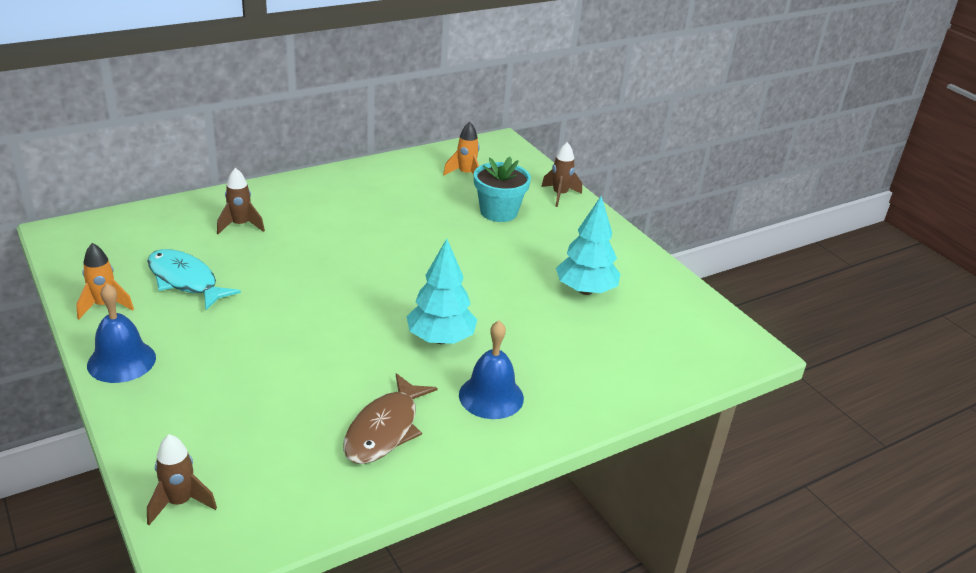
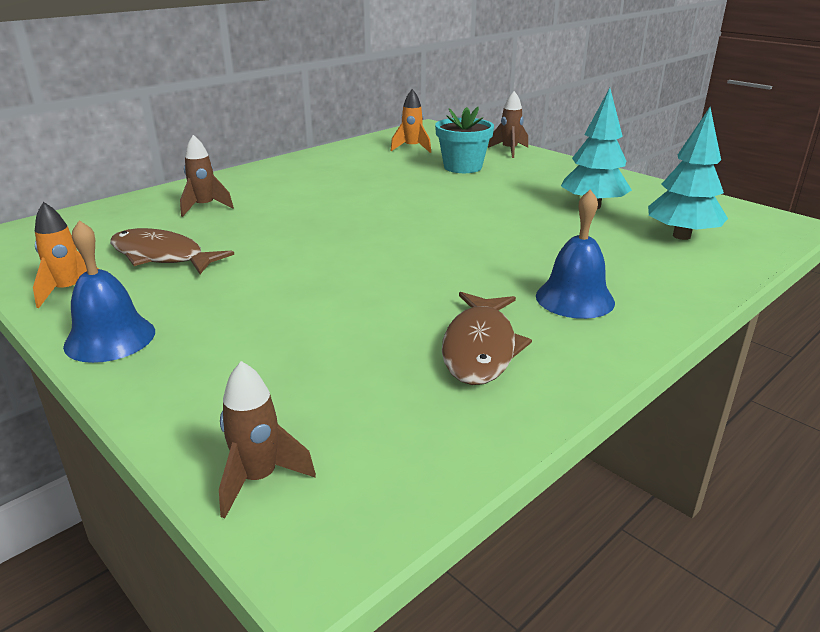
camera: 10 degrees left, 5 degrees down
(185, 281) = (162, 256): turquoise fish -> brown fish
(441, 339) = (481, 261): turquoise tree -> turquoise tree (681, 236)

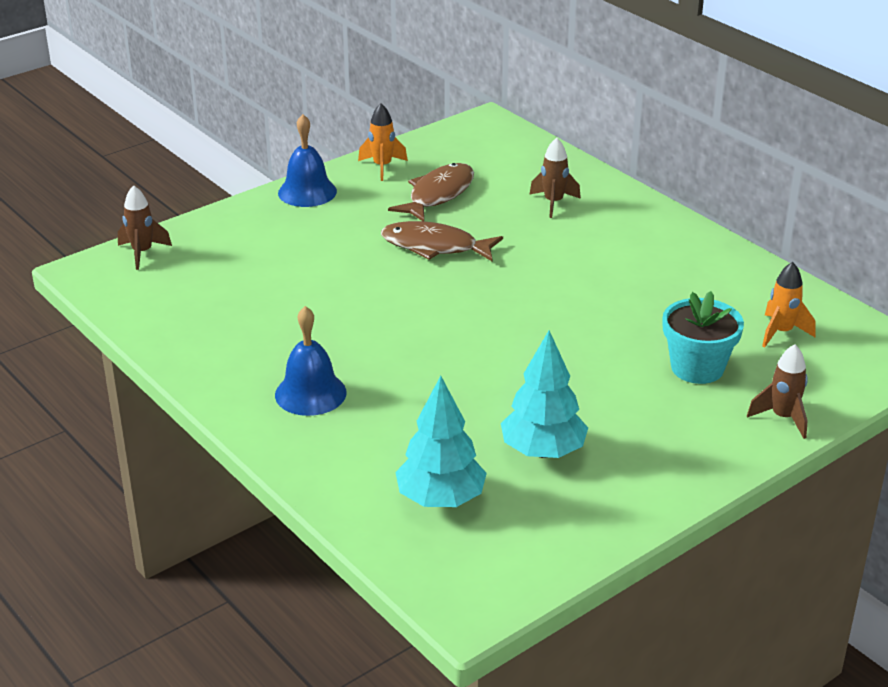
camera: 95 degrees right, 5 degrees up
(480, 348) = (246, 335): brown fish -> brown fish (435, 247)

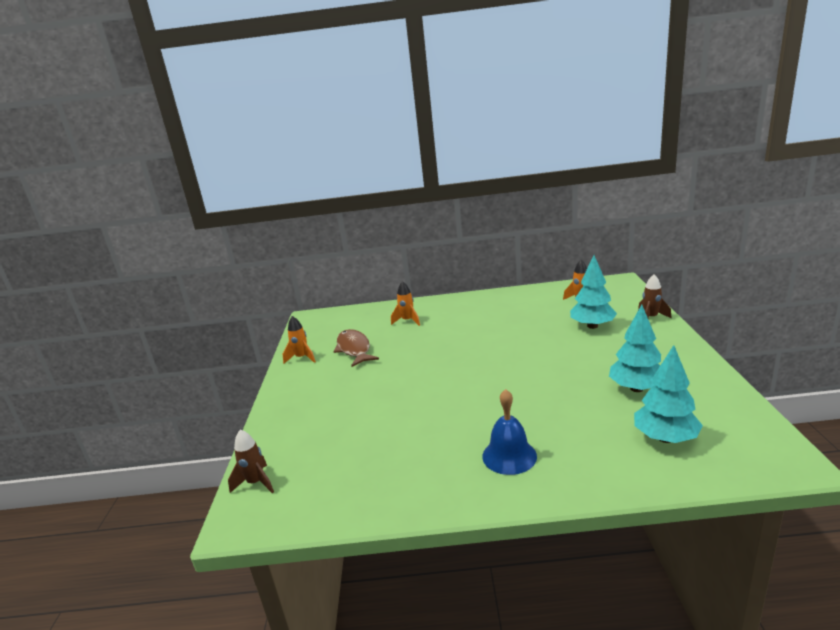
camera: 50 degrees left, 10 degrees down
(307, 192) = (288, 390): blue bell -> none
(435, 247) = (402, 364): brown fish -> none
(553, 203) = (407, 321): brown rocket -> orange rocket
(697, 368) = (592, 326): turquoise flower pot -> turquoise tree

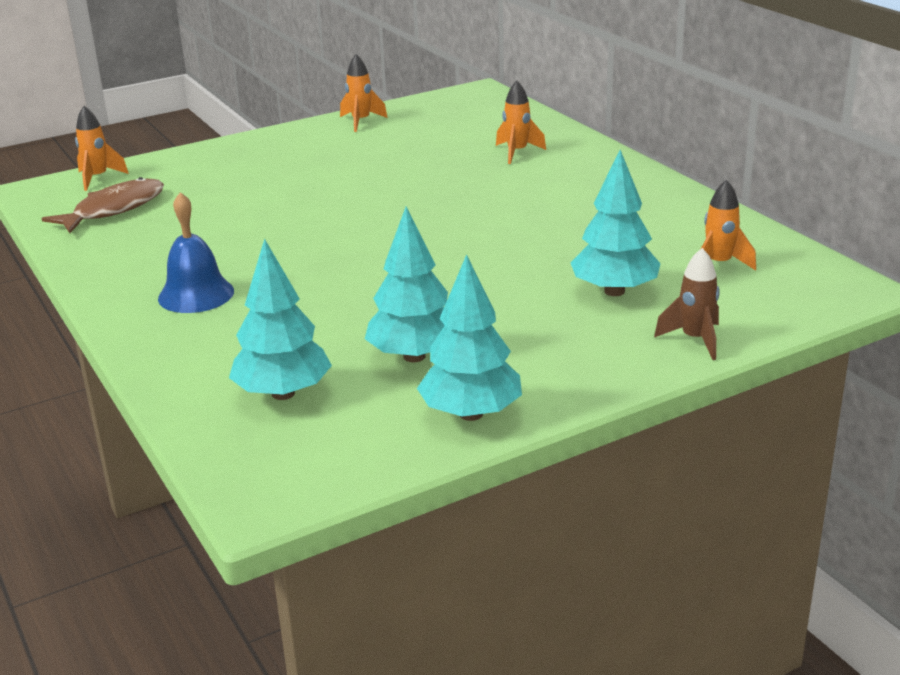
camera: 60 degrees right, 5 degrees up
(256, 483) = (98, 178): brown rocket -> orange rocket
(354, 349) = (405, 143): brown fish -> brown fish (114, 209)
(706, 382) = (471, 414): none -> turquoise tree

